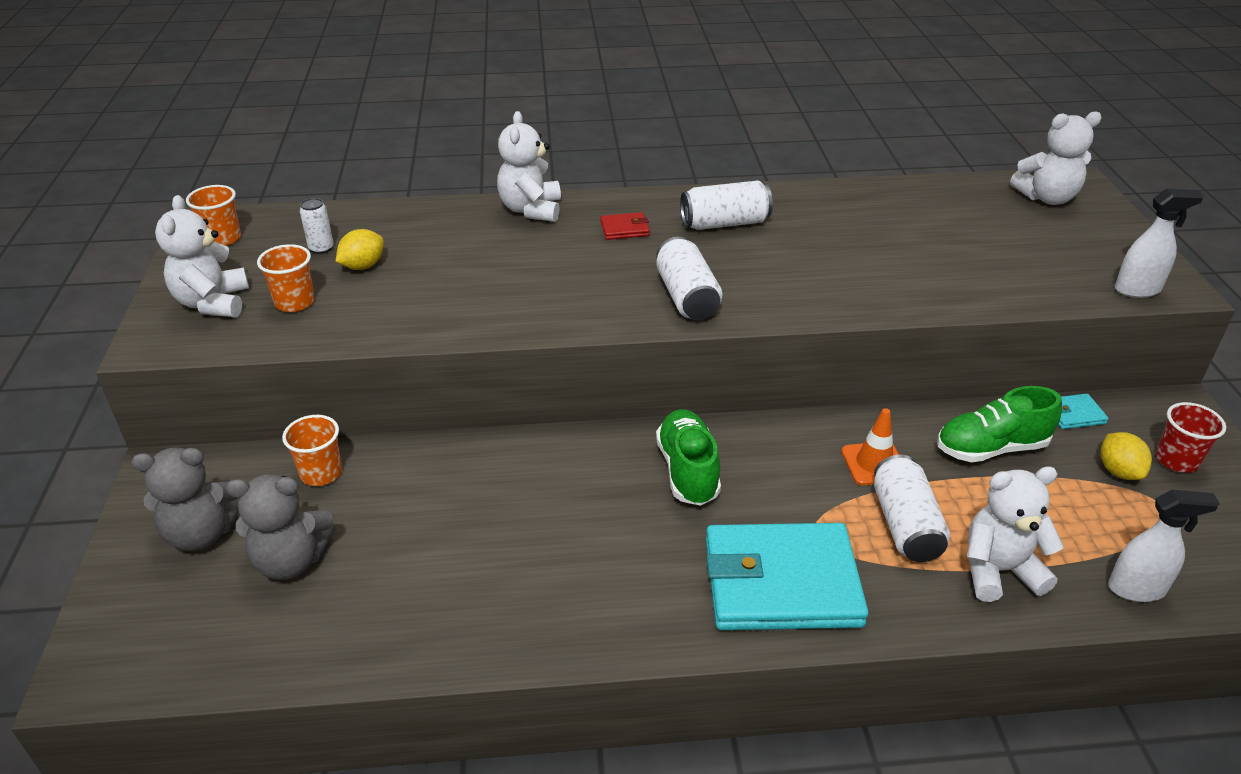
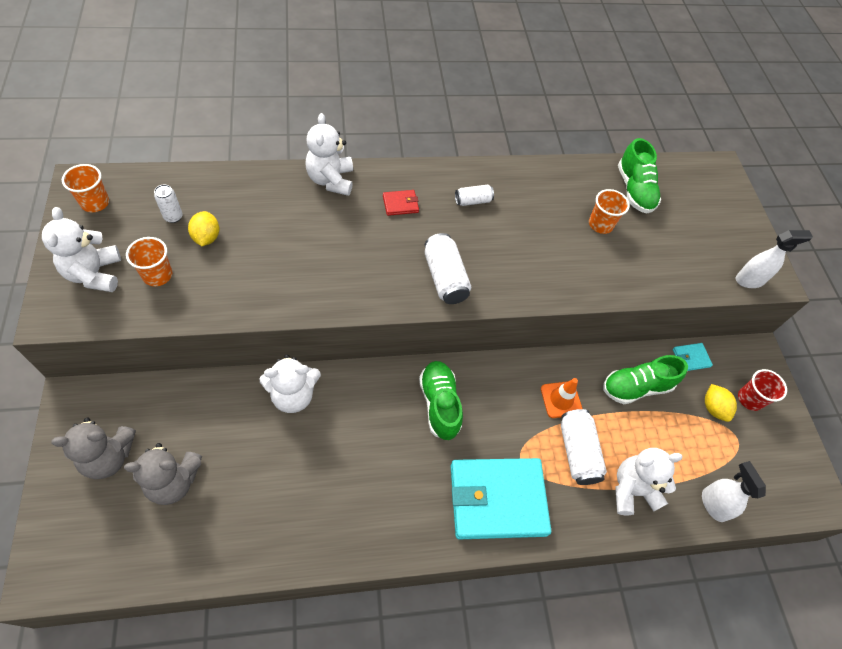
camera: 10 degrees left, 20 degrees up
(321, 473) = (188, 403): orange cup -> orange cup (600, 224)
(363, 266) = (206, 237): yellow lemon -> yellow lemon turned 45 degrees counterclockwise
(724, 223) = (473, 201): white can -> white can, size x0.59
(953, 207) = (634, 190): none -> green shoe
(1047, 198) = (699, 183): white teddy bear -> white teddy bear (293, 395)
(1137, 589) = (713, 504): white spray bottle -> white spray bottle turned 105 degrees counterclockwise

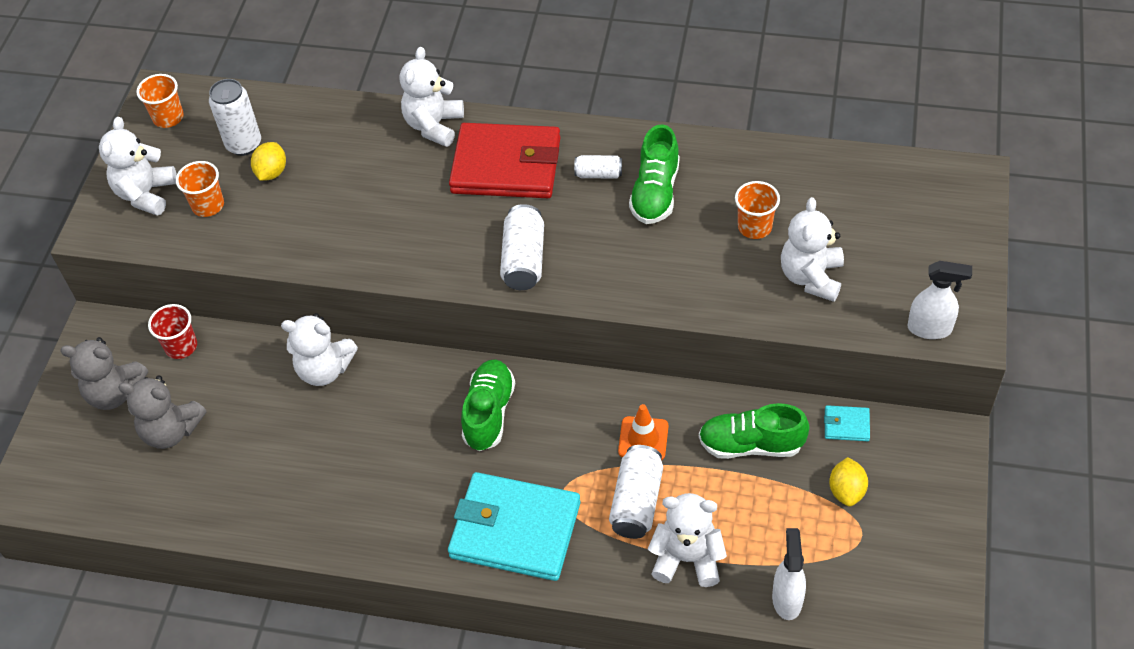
camera: 30 degrees right, 5 degrees down
(173, 217) = (244, 144): white can -> white can, size x1.71
(400, 204) = (506, 165): red wallet -> red wallet, size x2.48
(634, 190) = (825, 190): green shoe -> green shoe (655, 193)
(655, 256) = (811, 277): none -> white teddy bear
(749, 399) = (905, 491): red cup -> red cup (181, 346)

